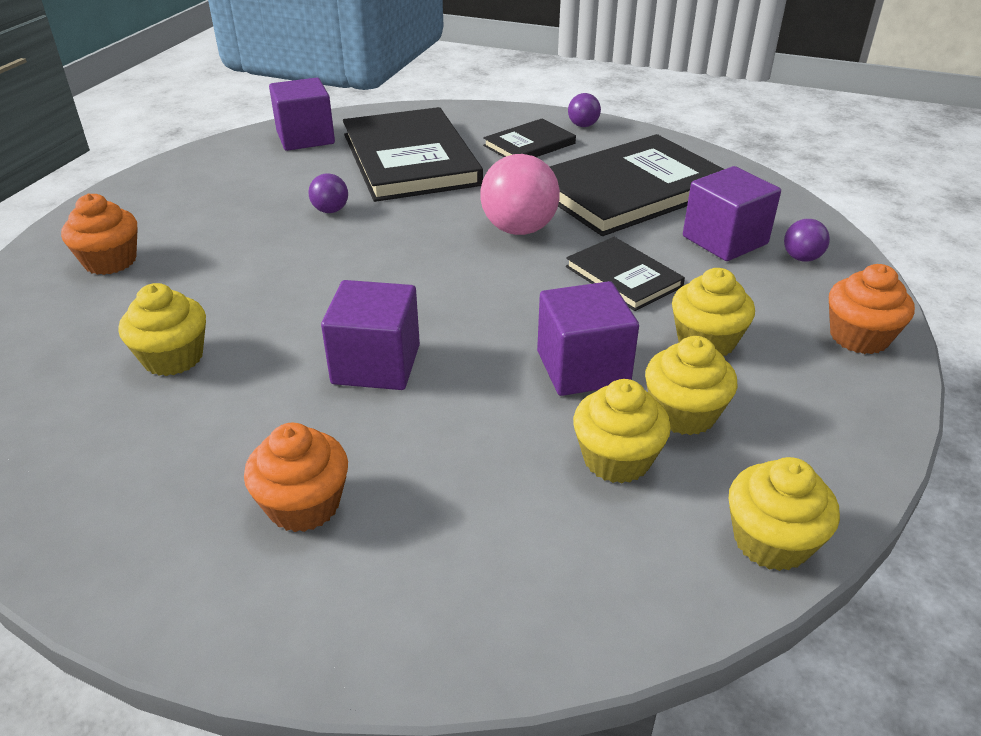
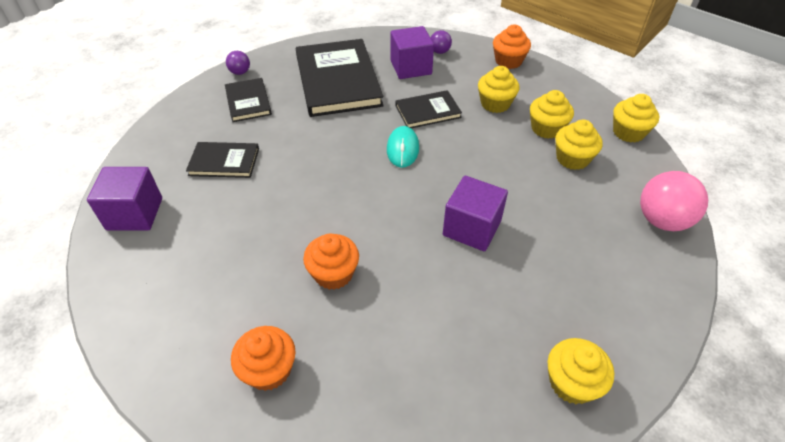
camera: 70 degrees left, 10 degrees up
(173, 357) = (427, 332): yellow cupcake -> yellow cupcake (571, 383)
(304, 505) = (584, 279): orange cupcake -> orange cupcake (333, 274)
(330, 210) = (273, 218): purple ball -> none
(410, 159) = (224, 162): black book -> black book, size x0.52
(516, 272) = (402, 149): none -> turquoise mouse
(519, 229) = (356, 135): pink ball -> pink ball (662, 220)
(583, 368) = (502, 149): purple cube -> none

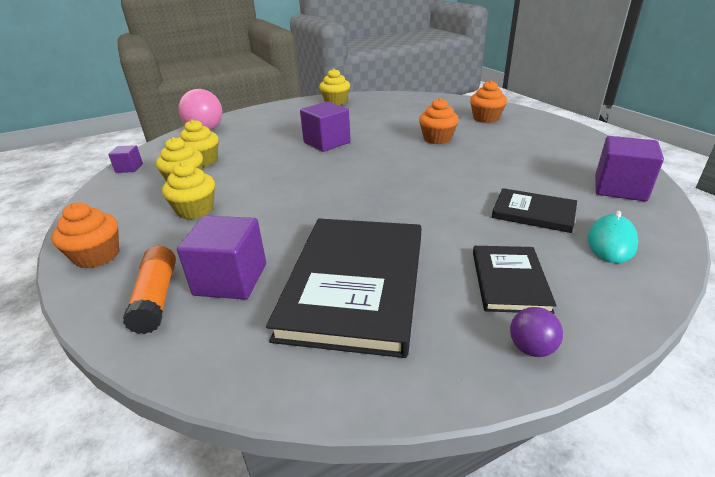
camera: 155 degrees left, 15 degrees down
(402, 149) = (333, 191): turquoise mouse -> turquoise mouse (611, 242)
(428, 111) = (274, 217): black book -> none
(439, 52) = (157, 297): purple ball -> orange glue stick
(628, 132) = (129, 168): yellow cupcake -> purple cube

